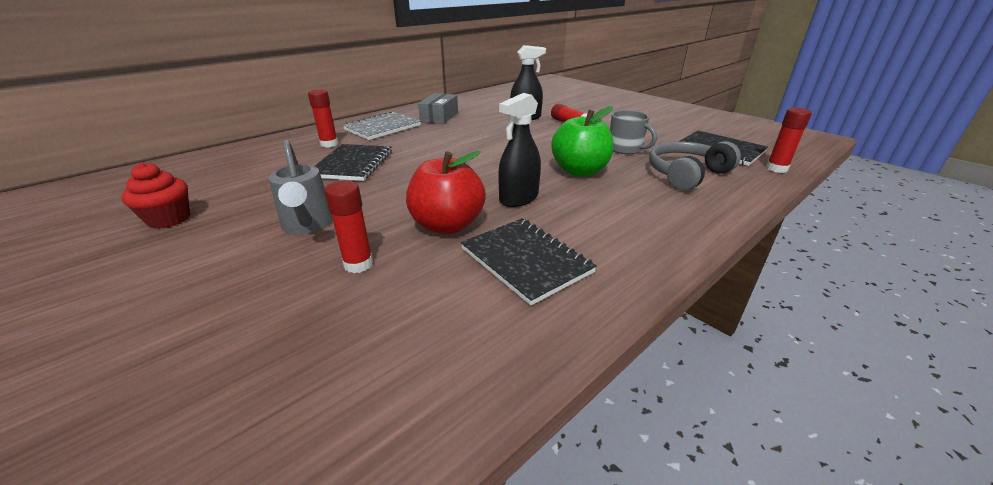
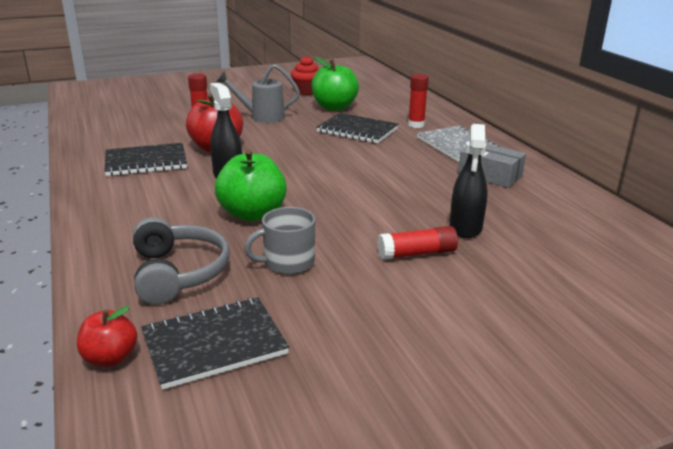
camera: 110 degrees right, 5 degrees down
(263, 187) = (334, 107): none -> green apple
(776, 169) = (110, 358): red glue stick -> red apple

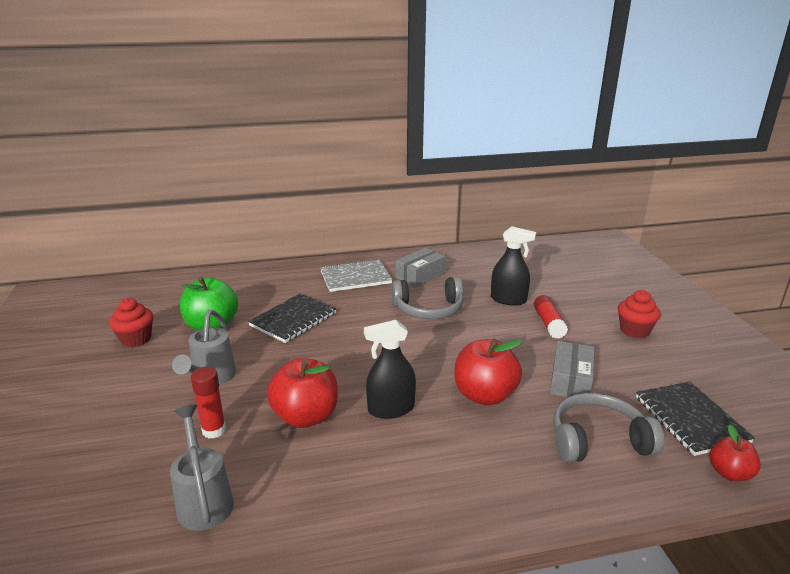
camera: 80 degrees left, 0 degrees up
(134, 132) = (204, 499): none -> grey watering can
(146, 162) = (329, 478): black notebook -> none
(252, 214) = (484, 395): green apple -> red apple
(287, 262) = (570, 380): grey mug -> grey box
(411, 183) = (428, 309): none -> grey headphones
(416, 125) = (295, 288): red glue stick -> none
(433, 323) = (634, 330): none -> red cupcake

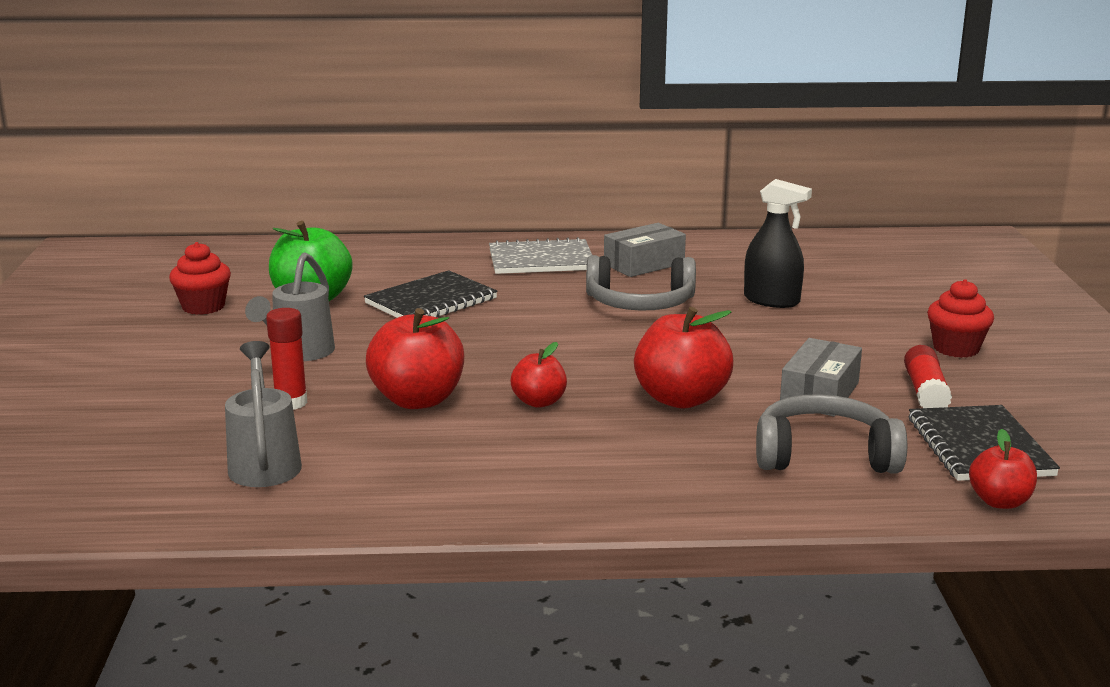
camera: 10 degrees right, 5 degrees down
(391, 409) = (539, 402): black spray bottle -> red apple
(548, 323) = (821, 331): red glue stick -> red glue stick (925, 392)

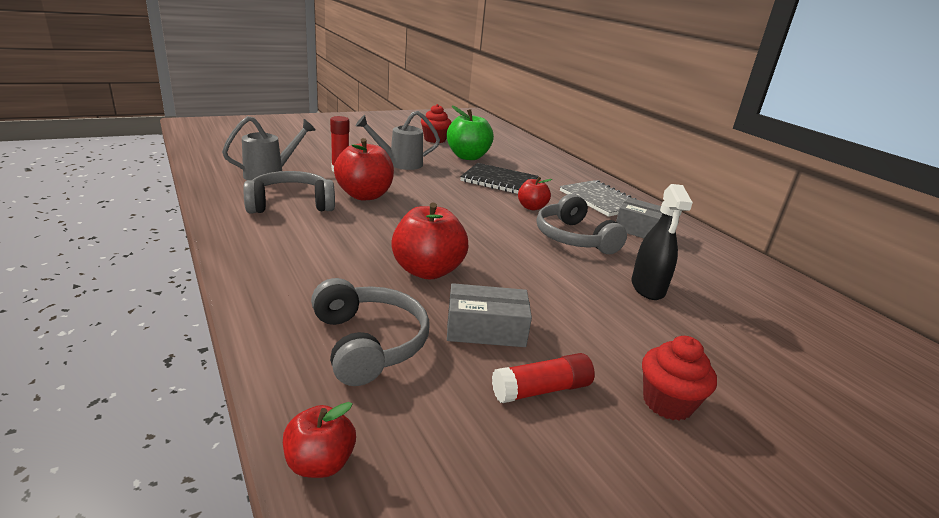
camera: 60 degrees right, 5 degrees up
(415, 458) = (291, 204): none -> grey headphones
(539, 402) = (386, 226): red apple -> red apple (531, 207)
(979, 447) = (441, 438): black notebook -> none

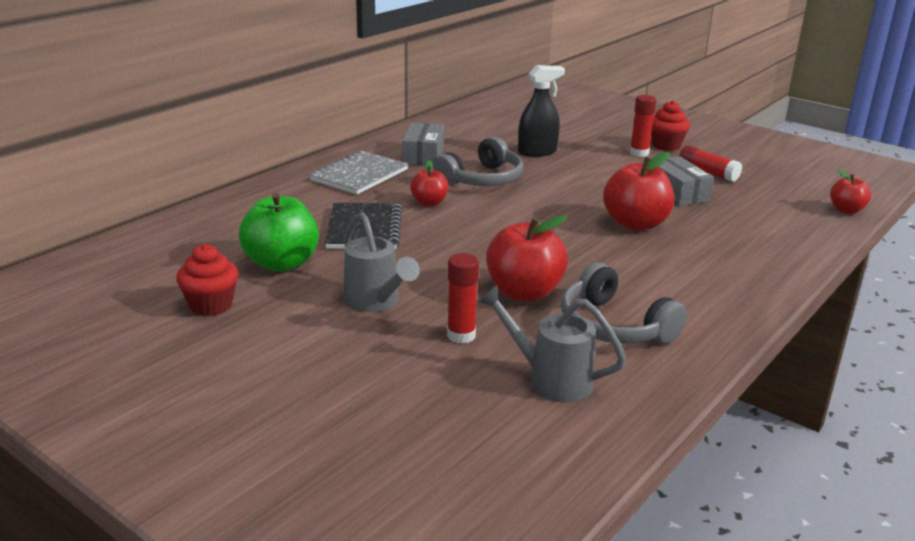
camera: 110 degrees left, 0 degrees up
(368, 343) = (752, 222): grey headphones -> none
(635, 360) = (639, 153): none -> red glue stick

